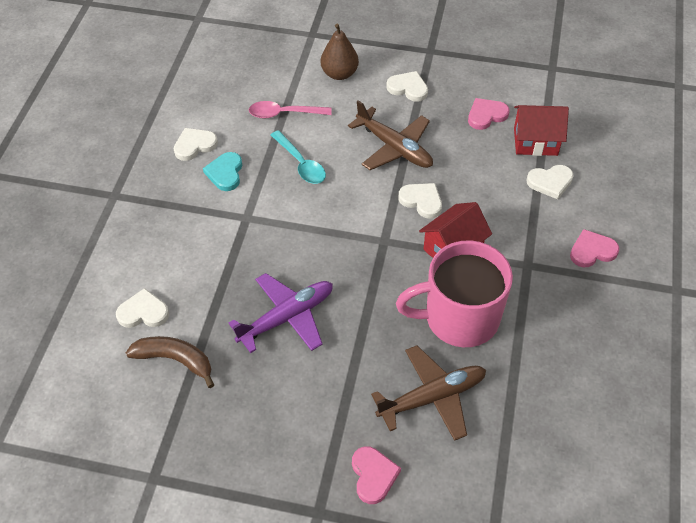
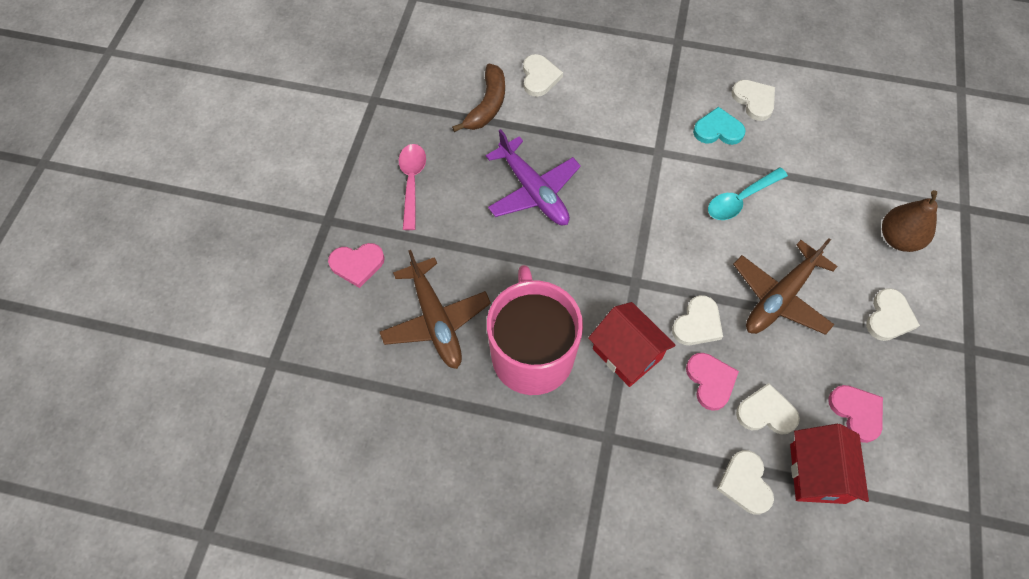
camera: 90 degrees right, 10 degrees up
(284, 113) = (817, 181): pink spoon -> pink spoon (412, 182)
(493, 165) = (766, 412): none -> white heart
(592, 251) = (633, 522): pink heart -> pink heart (710, 381)

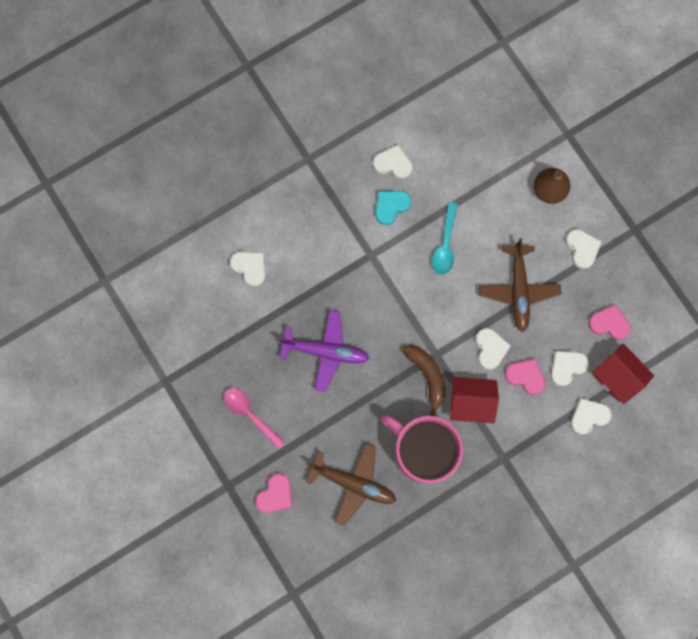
camera: 45 degrees left, 15 degrees up
(487, 105) = (239, 318): brown banana -> brown banana (427, 376)
(745, 483) = (588, 416): white heart -> white heart turned 120 degrees clockwise

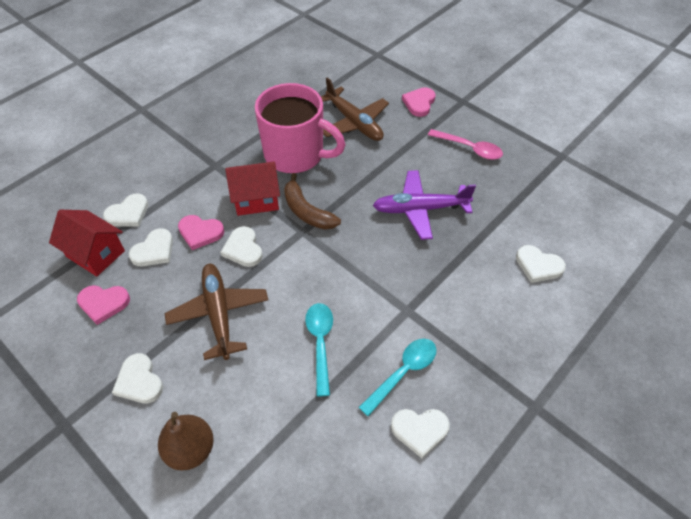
camera: 165 degrees right, 25 degrees down
(353, 483) = (354, 122): brown plane -> brown plane turned 135 degrees counterclockwise
(391, 206) = (403, 372): turquoise heart -> turquoise spoon

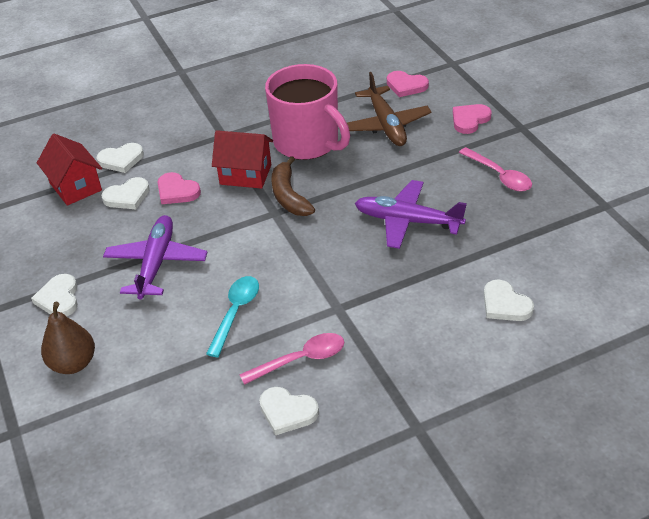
camera: 25 degrees right, 10 degrees down
(103, 303) = (61, 229): pink heart -> pink heart (406, 86)
(219, 314) = (156, 263): brown plane -> purple plane
(243, 249) = (209, 214): white heart -> none
(403, 372) = (300, 360): turquoise spoon -> pink spoon

